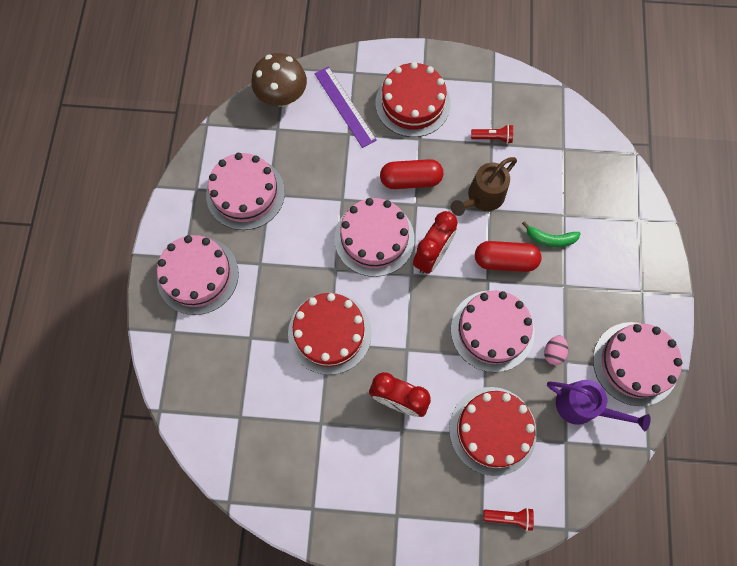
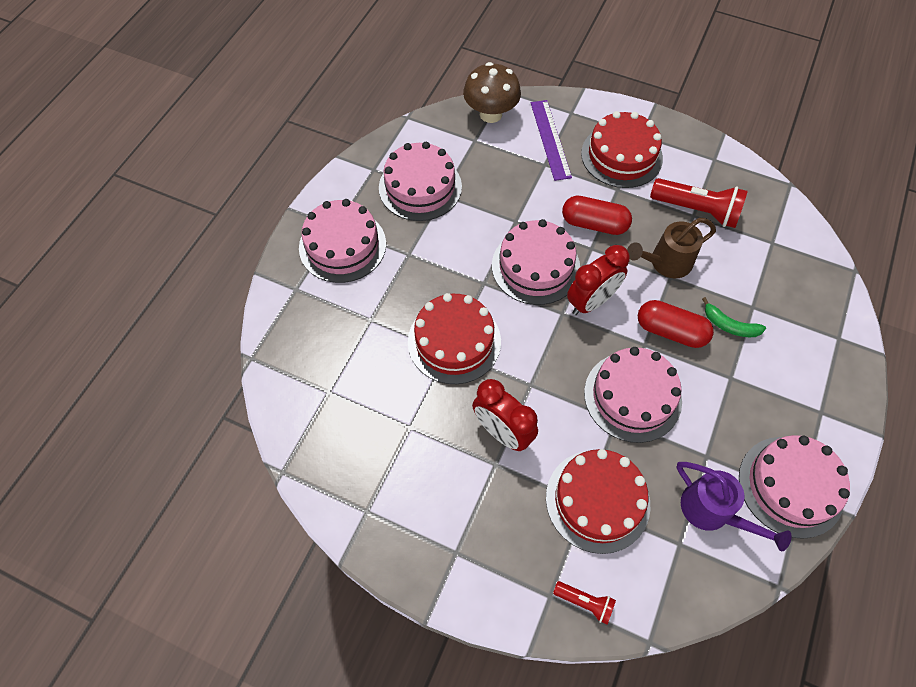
camera: 20 degrees right, 10 degrees down
(493, 138) = (696, 210): red flashlight -> red flashlight, size x1.93
(553, 352) = (696, 442): pink egg -> none

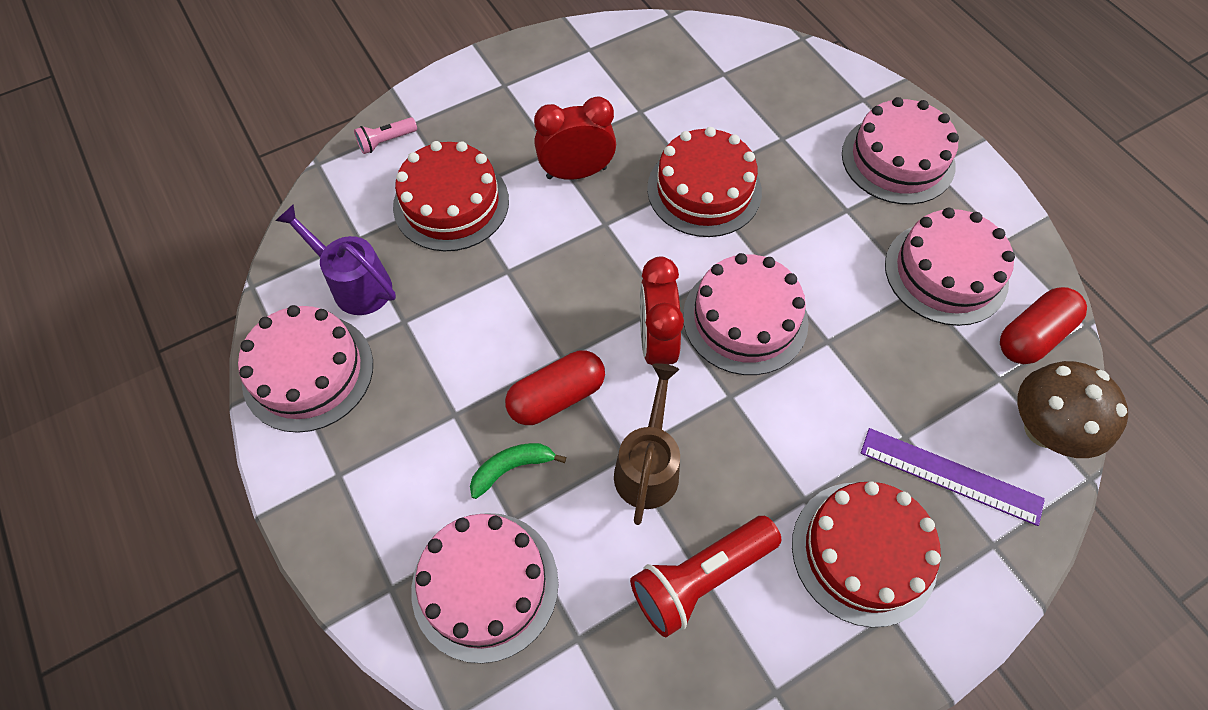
camera: 125 degrees right, 0 degrees up
(584, 602) = (386, 141): red flashlight -> pink flashlight
(594, 224) = (765, 426): red capsule -> red capsule (1032, 336)
(632, 396) = (517, 302): pink cake -> pink cake (485, 585)
(712, 512) = (355, 284): purple watering can -> purple watering can turned 45 degrees clockwise

